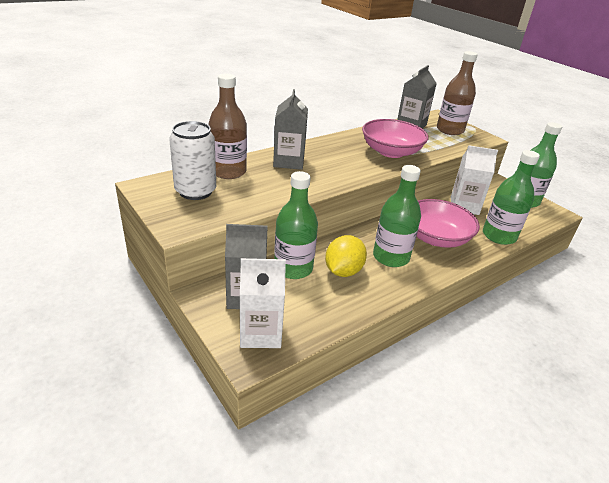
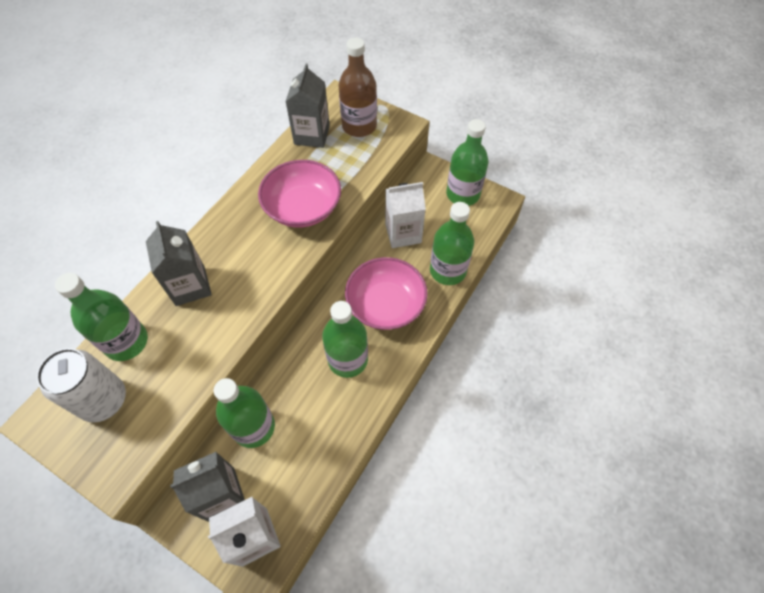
camera: 20 degrees left, 25 degrees up
(228, 172) = (126, 342): brown bottle -> green bottle
(343, 271) = (306, 405): yellow lemon -> none

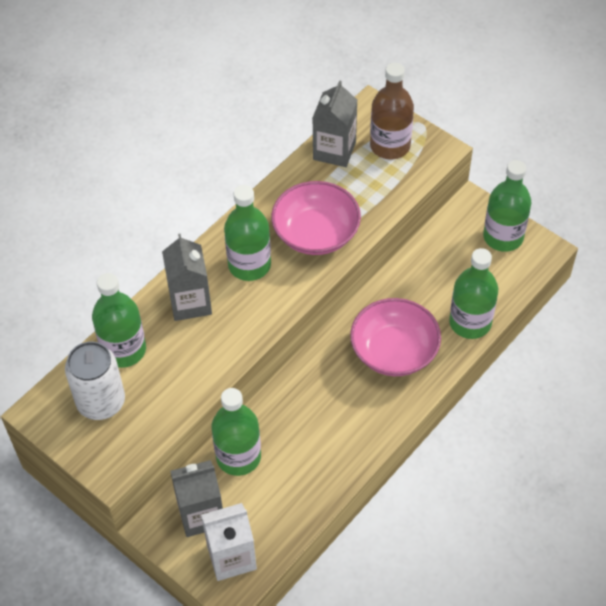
camera: 10 degrees right, 5 degrees down
(348, 359) = (345, 403): green bottle -> green bottle (249, 265)
(403, 233) = (425, 274): white carton -> none

